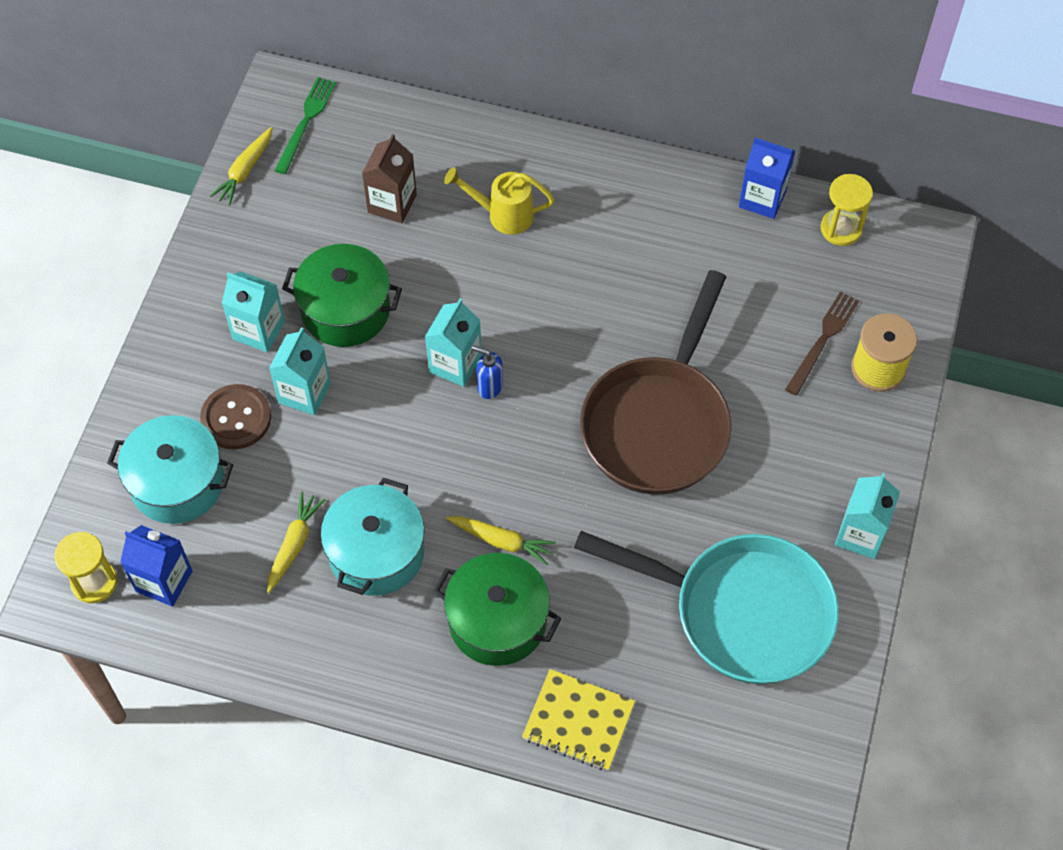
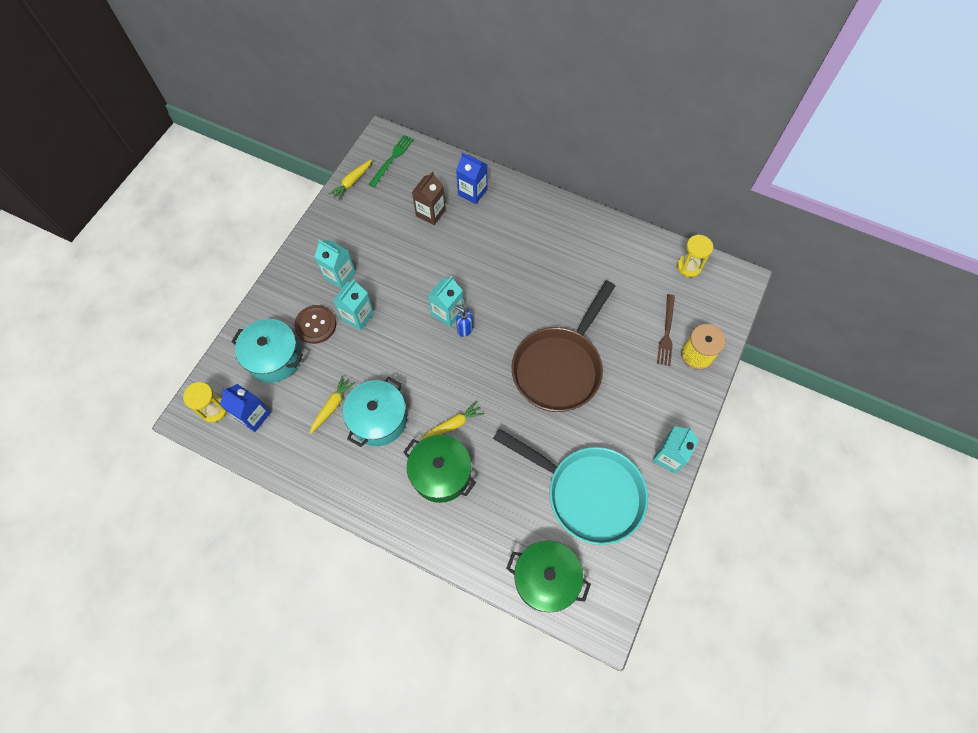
camera: 10 degrees right, 5 degrees up
(345, 310) = (391, 271): green pot -> green pot (546, 579)
(501, 541) = (453, 424): yellow carrot -> yellow carrot turned 60 degrees counterclockwise
(503, 215) = (492, 229): yellow watering can -> none
(578, 721) = (477, 545): yellow notebook -> none
(762, 199) = (645, 242): blue carton -> blue carton (472, 192)
(823, 340) = (666, 332): brown fork -> brown fork turned 150 degrees clockwise

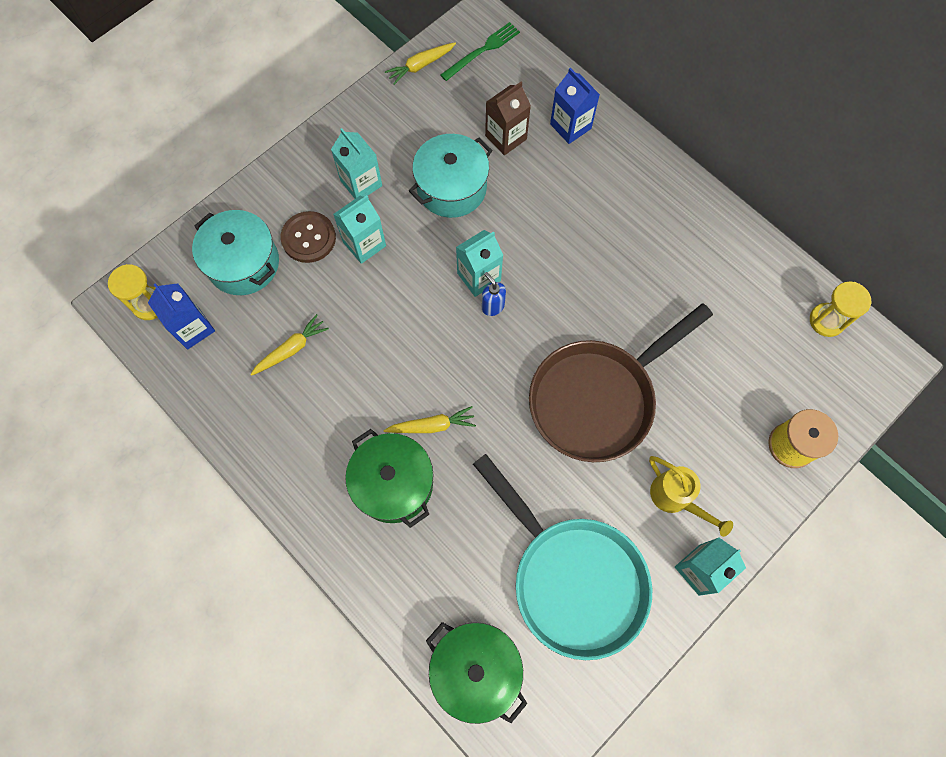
camera: 20 degrees right, 5 degrees up
(378, 419) = (342, 386): turquoise pot -> turquoise pot (451, 188)
(636, 415) = (675, 498): none -> yellow watering can
(666, 332) = (760, 400): brown fork -> none

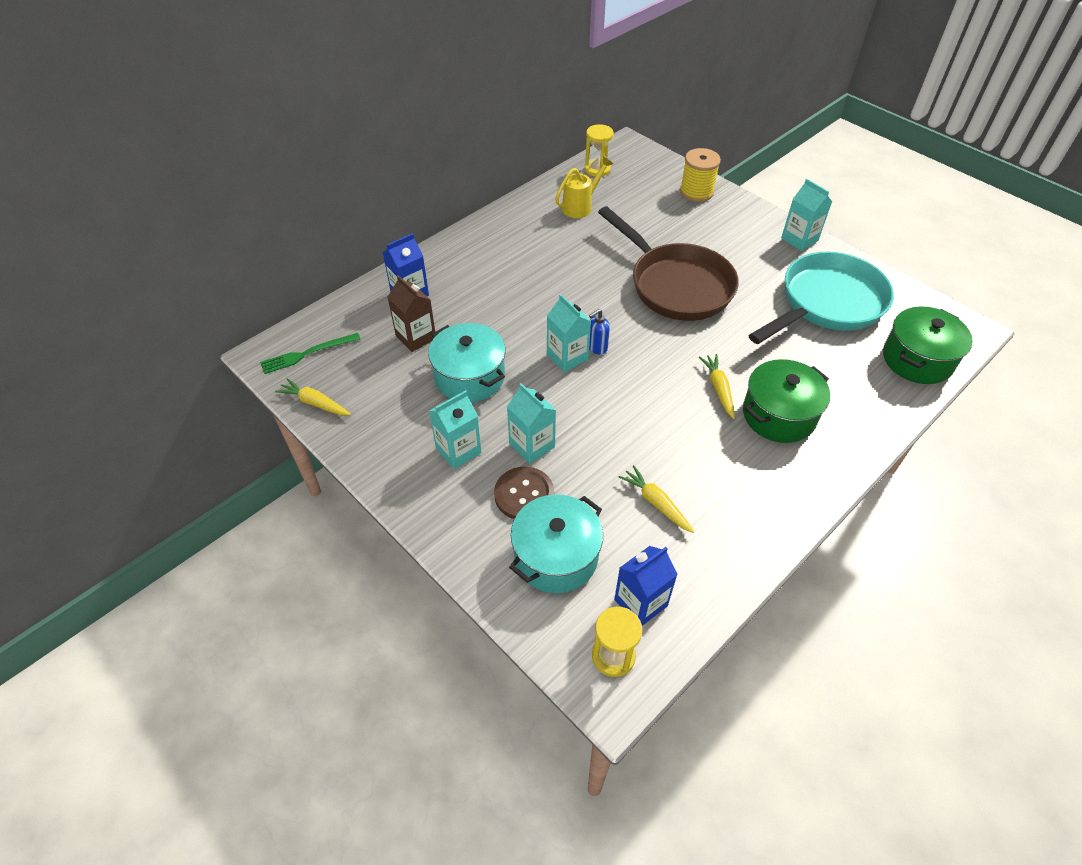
camera: 90 degrees left, 20 degrees down
(420, 66) = (315, 403): yellow carrot -> yellow carrot turned 150 degrees clockwise
(482, 50) = (307, 354): green fork -> green fork turned 75 degrees counterclockwise
(675, 498) = (749, 248): yellow watering can -> yellow watering can (580, 207)

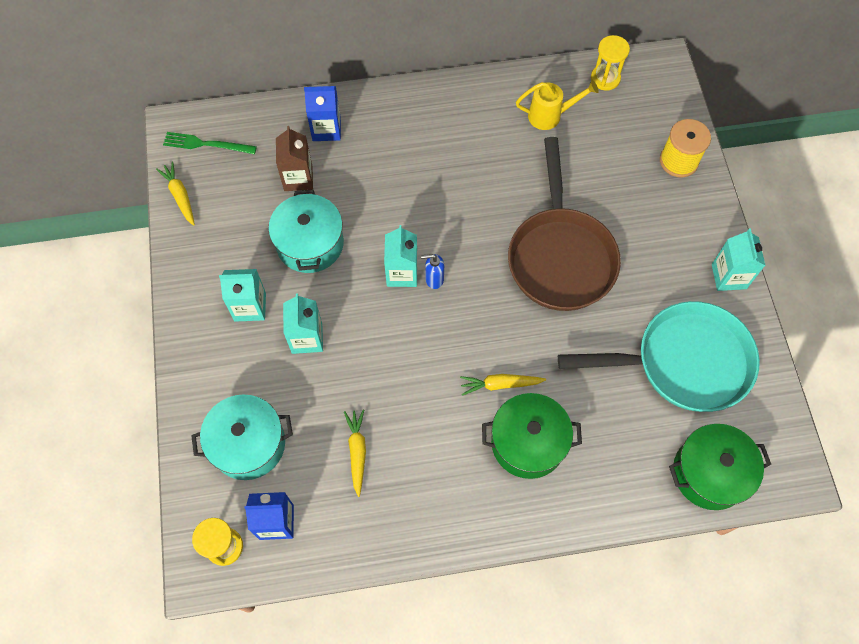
camera: 35 degrees right, 15 degrees up
(524, 495) = (267, 378): brown button -> none
(718, 389) = (500, 384): yellow carrot -> yellow carrot turned 120 degrees counterclockwise

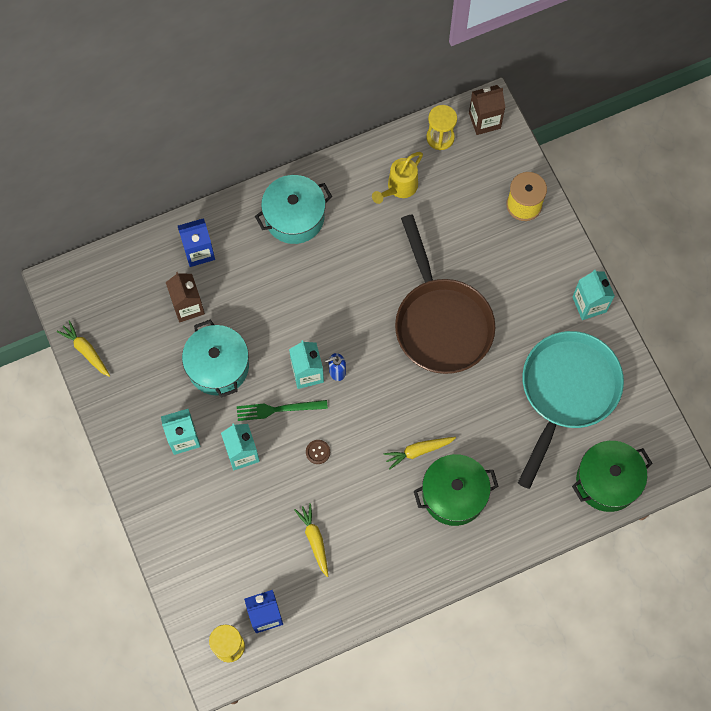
camera: 15 degrees left, 5 degrees up
(206, 144) = (93, 294): green fork -> green fork (278, 409)
(248, 444) = (221, 557): turquoise pot -> turquoise pot (294, 217)
(389, 357) = (318, 452): none -> brown button
(550, 116) = (399, 188): yellow watering can -> yellow watering can turned 150 degrees clockwise
(655, 73) = (484, 121): none -> brown carton
(683, 362) = (566, 392): turquoise pan -> turquoise pan turned 45 degrees counterclockwise

